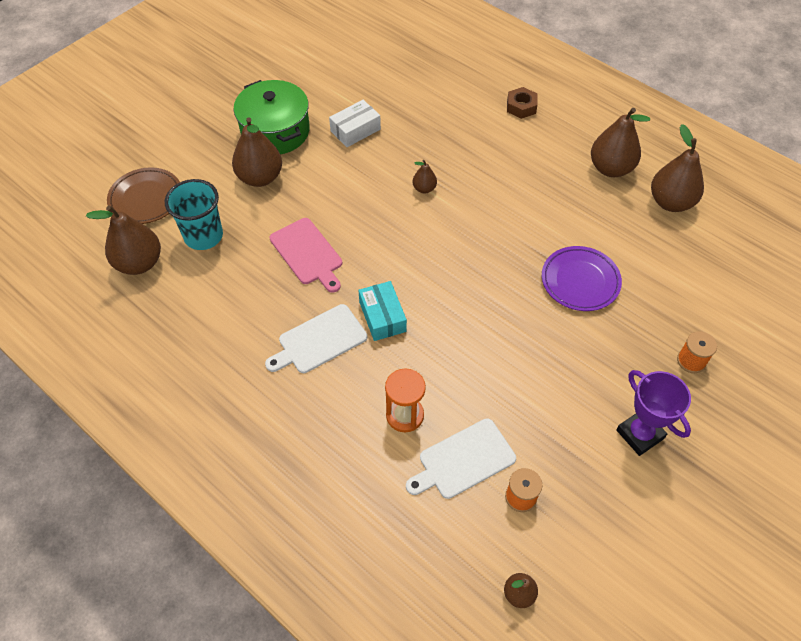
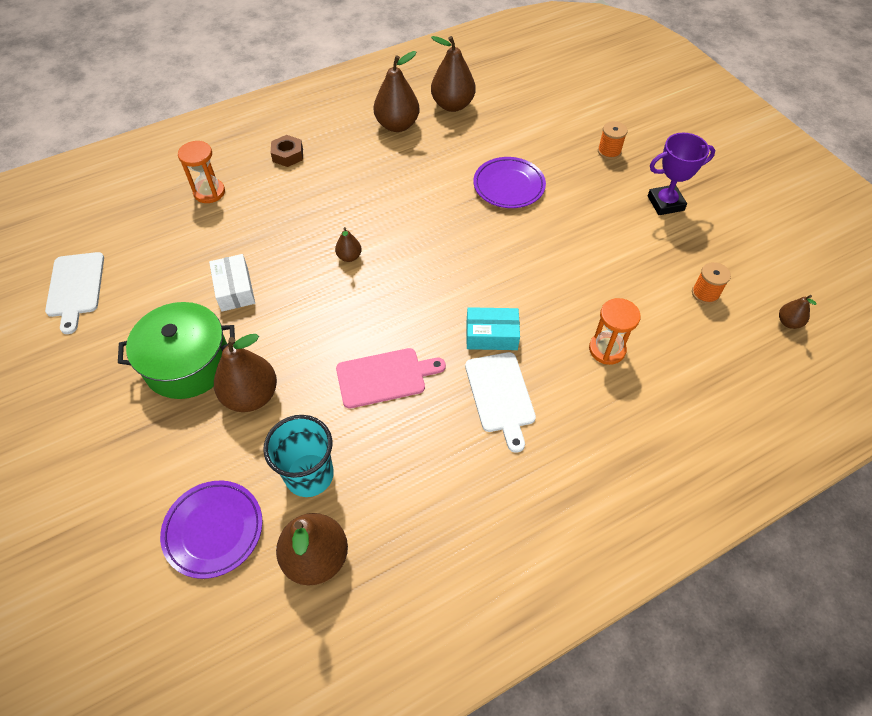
camera: 70 degrees left, 0 degrees up
(146, 199) = (214, 530): brown plate -> purple plate
(448, 76) = (209, 192): none -> orange hourglass
(463, 460) = (662, 320): white cutting board -> white cutting board (75, 287)

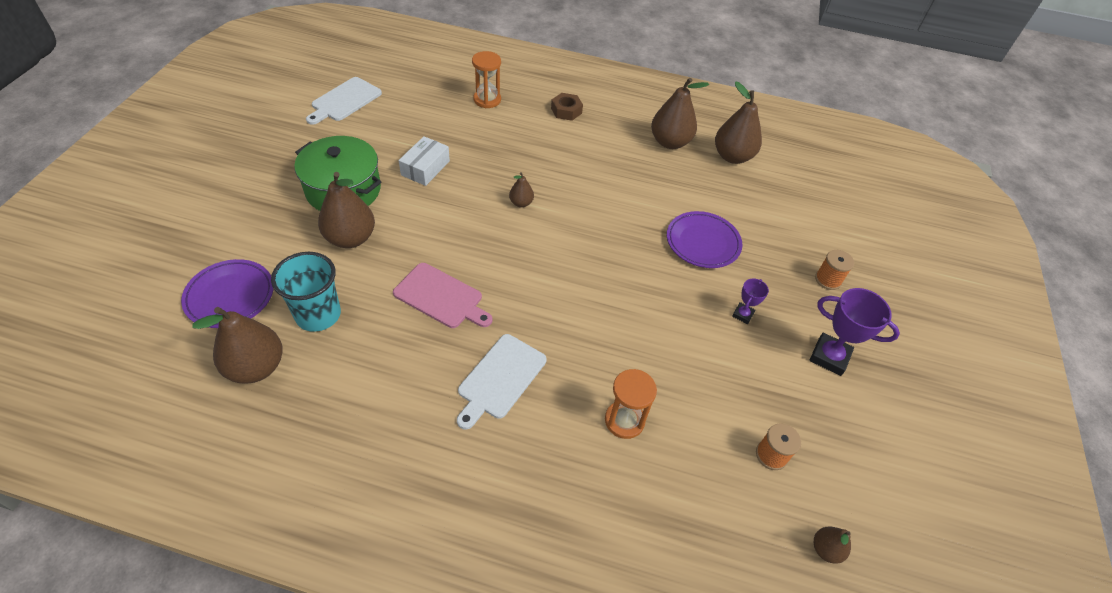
camera: 40 degrees right, 5 degrees down
(491, 335) = (549, 333): turquoise box -> none
(590, 217) = (742, 314): none -> purple trophy

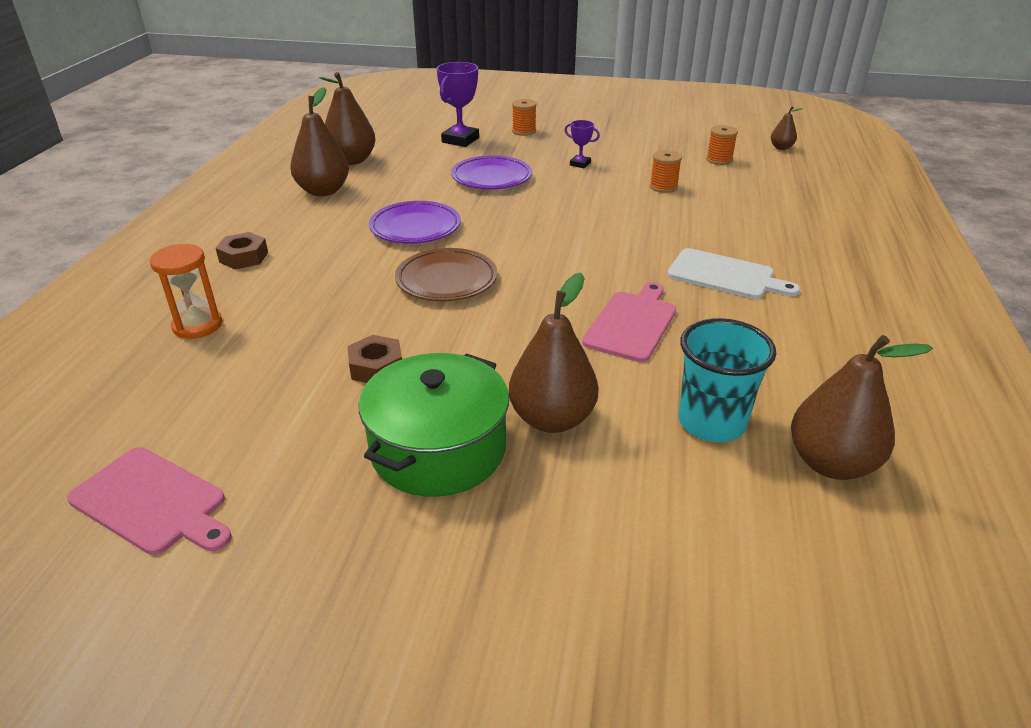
camera: 90 degrees left, 15 degrees down
(230, 296) = (726, 532): purple plate -> purple plate (415, 227)
(344, 101) = (152, 502): white cutting board -> pink cutting board
(425, 168) = (376, 367): white box -> brown nut
(521, 203) = (446, 280): brown pear -> brown plate
(624, 420) = (729, 213): orange hourglass -> none
(688, 376) = (663, 187): none -> orange spool
(829, 357) = (610, 136): purple trophy -> purple trophy (460, 140)

